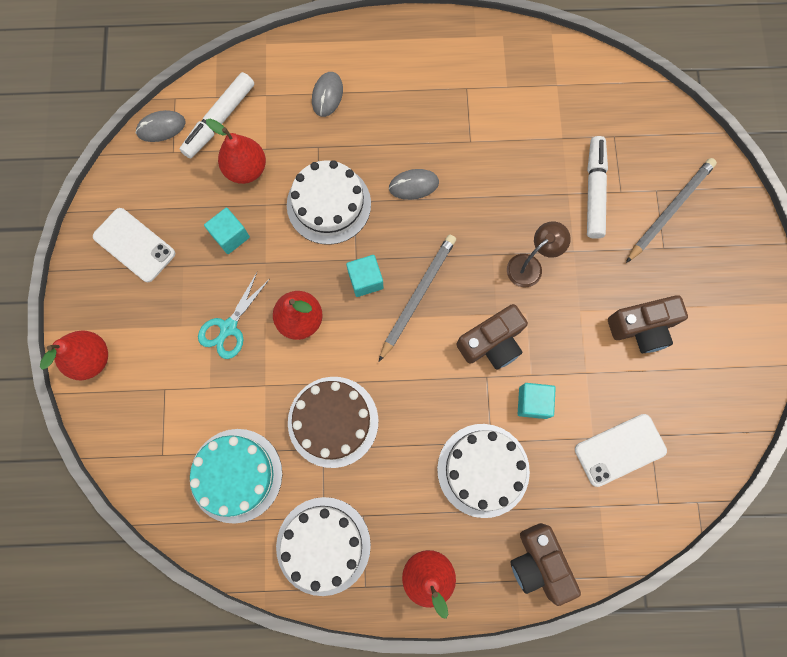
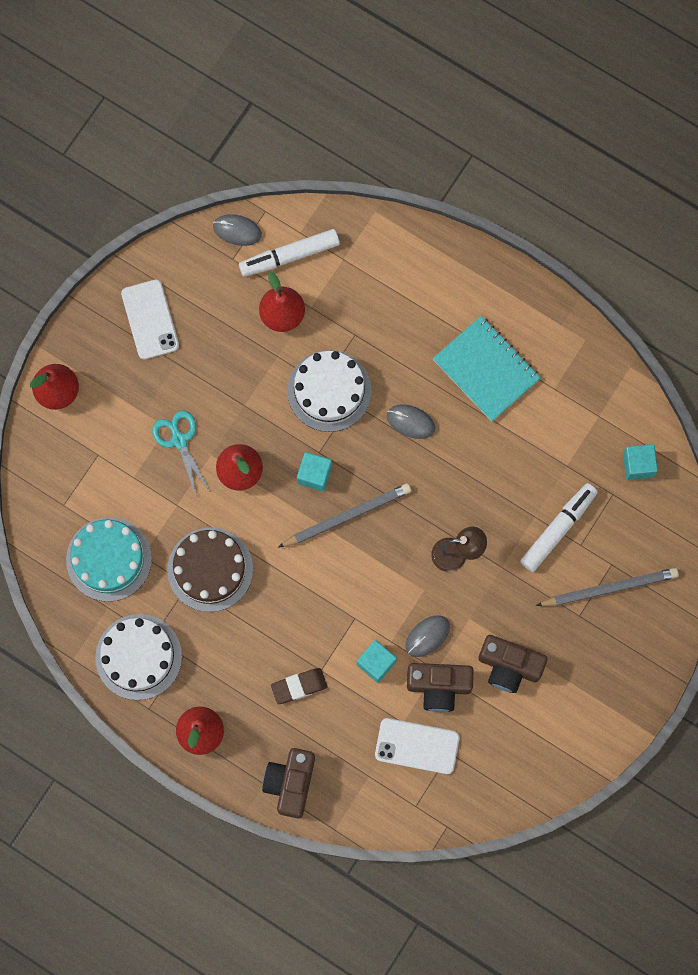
camera: 35 degrees right, 0 degrees up
(228, 328) = (179, 439): turquoise scissors -> turquoise scissors turned 90 degrees clockwise
(230, 236) = (231, 364): turquoise cube -> turquoise cube (638, 465)
(327, 95) = (395, 294): grey mouse -> grey mouse (427, 636)
(443, 106) = (486, 369): none -> turquoise notebook
(483, 470) = (299, 686): white cake -> brown eraser
(492, 342) = (379, 594): brown camera -> brown camera (439, 686)

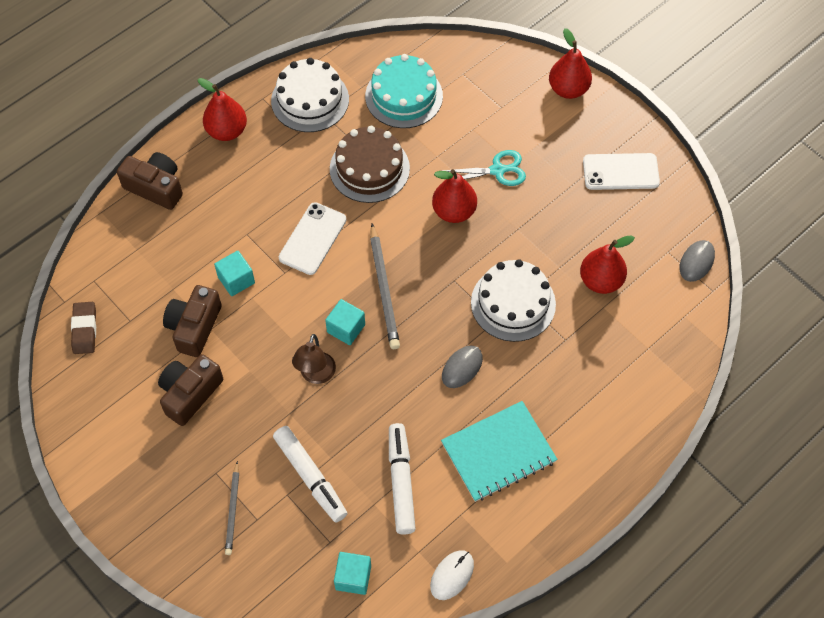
camera: 105 degrees right, 15 degrees down
(289, 256) = (661, 301): white marker -> white marker (401, 481)
(299, 686) = (238, 213): brown eraser -> brown eraser (84, 330)
(314, 475) = (433, 271): turquoise cube -> turquoise cube (346, 328)
(417, 746) = (147, 295): white phone -> white phone (313, 239)
(427, 636) = (245, 329): grey mouse -> none
(609, 588) = (233, 510): grey pencil -> grey pencil, size x0.62
(611, 382) = (452, 575): none -> white mouse

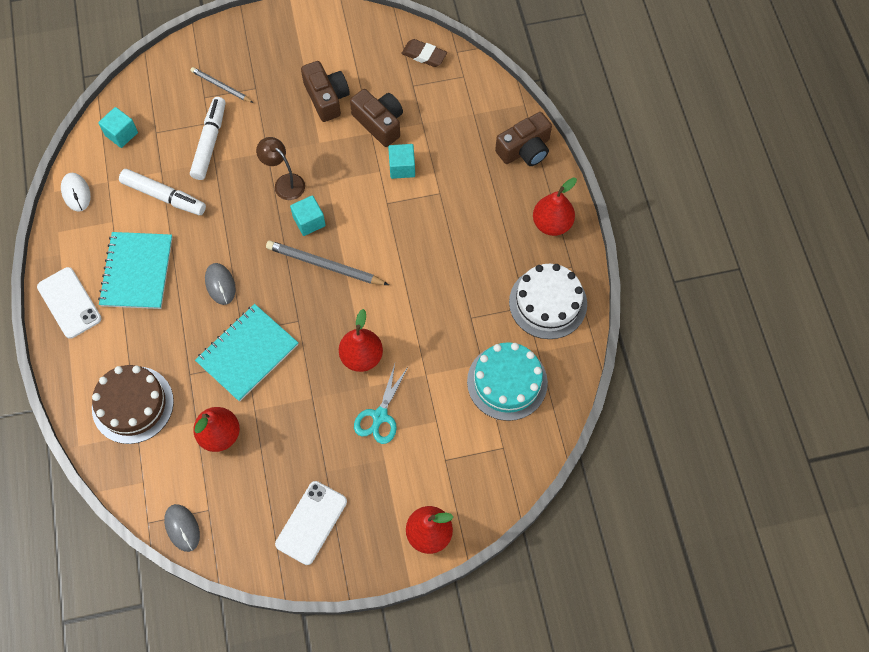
camera: 120 degrees right, 5 degrees up
(310, 477) = (210, 142): white marker -> white marker turned 105 degrees clockwise
(313, 239) = (404, 237): white phone -> white phone (69, 303)
(369, 168) = (446, 313): brown cake -> brown cake (132, 404)
(513, 303) = (247, 353): white cake -> turquoise notebook

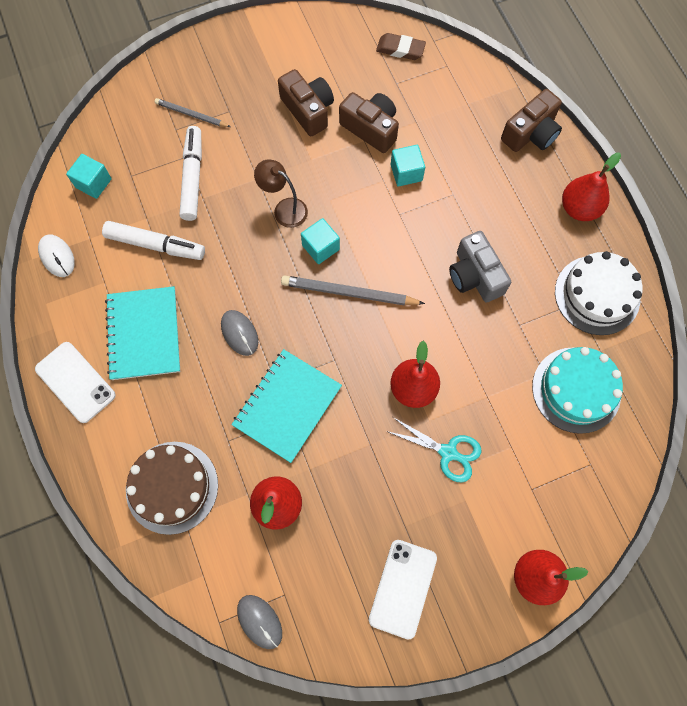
camera: 10 degrees left, 5 degrees up
(379, 417) = (449, 453): turquoise scissors -> turquoise scissors turned 75 degrees counterclockwise
(441, 268) = (475, 276): none -> grey camera

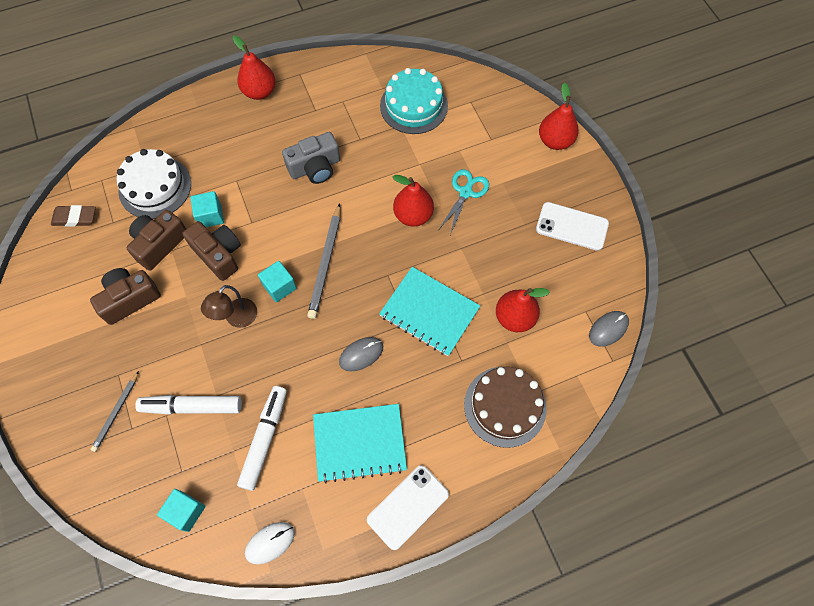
camera: 90 degrees left, 5 degrees down
(400, 49) = (75, 218): brown eraser -> brown eraser turned 75 degrees clockwise
(531, 133) = (184, 120): brown camera -> brown camera (218, 254)
(597, 295) = (336, 86): white cake -> white cake (155, 187)

